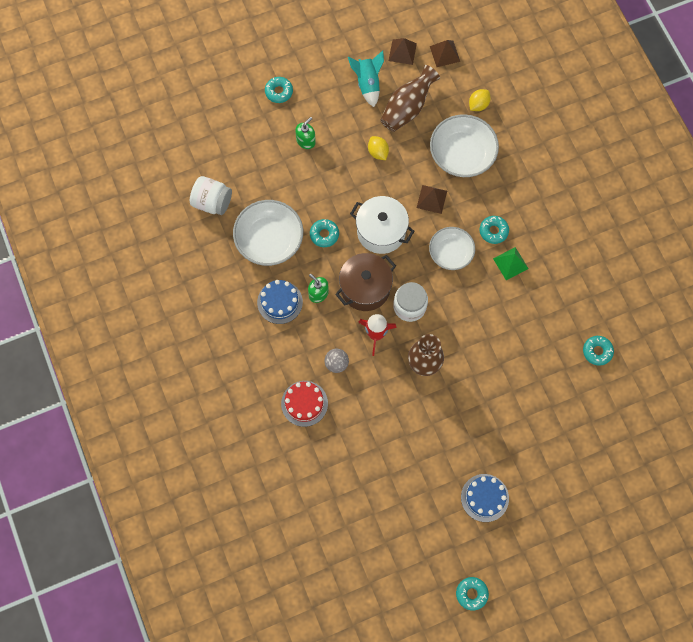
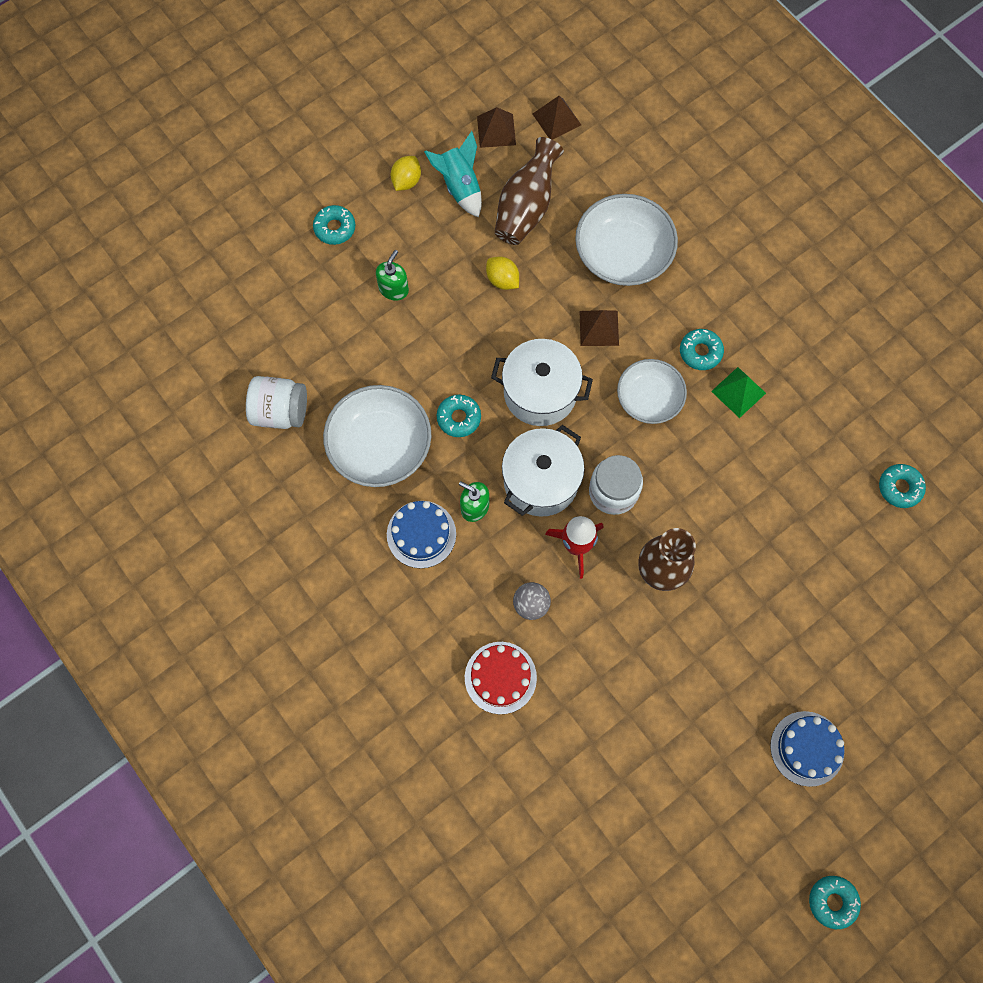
camera: 15 degrees left, 0 degrees up
(365, 288) = (541, 481): brown pot -> white pot
(478, 105) = (625, 179): yellow lemon -> yellow lemon (406, 181)

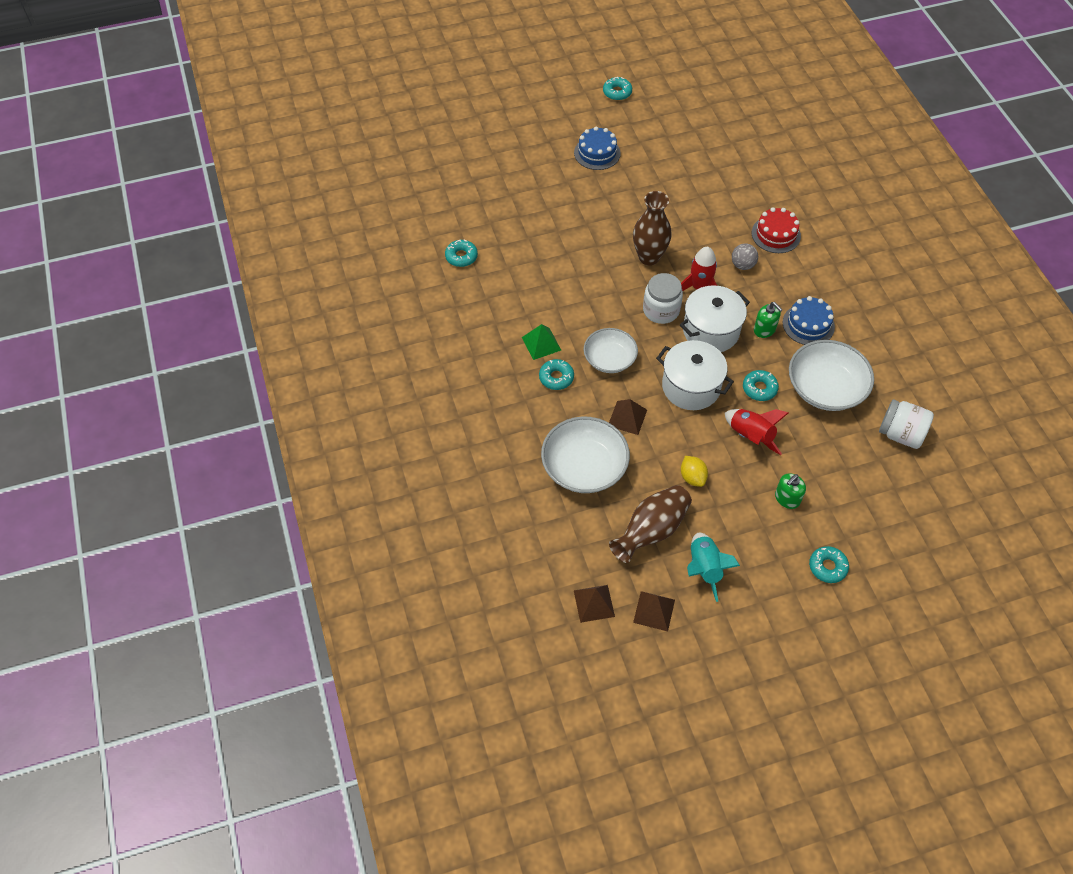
camera: 160 degrees left, 15 degrees down
(406, 181) = (752, 589): yellow lemon -> none
(452, 351) = (750, 436): none -> red rocket

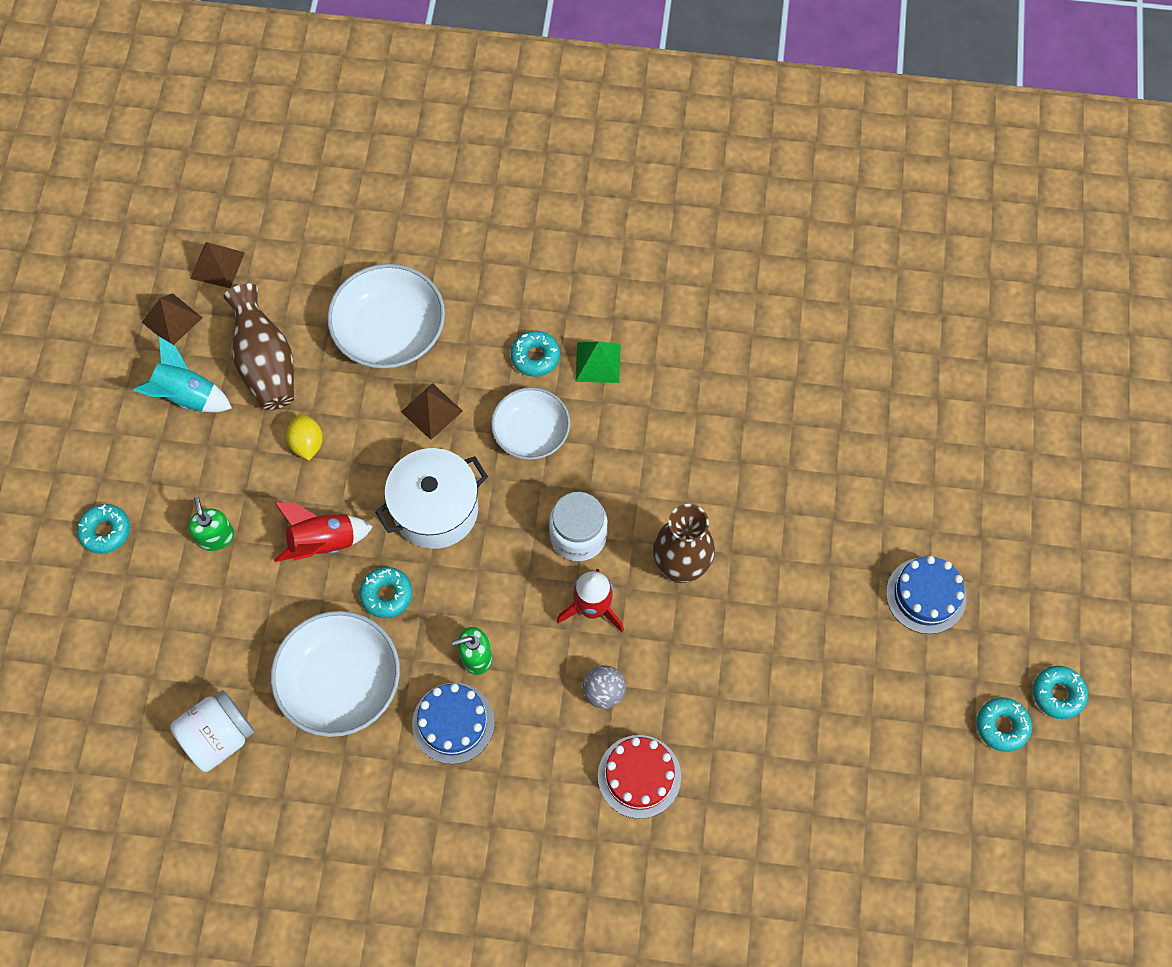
camera: 115 degrees right, 10 degrees up
(461, 256) = (794, 326): turquoise donut -> turquoise donut (1002, 726)
(692, 477) = (307, 443): yellow lemon -> yellow lemon turned 75 degrees clockwise
(711, 331) = (510, 583): white pot -> none

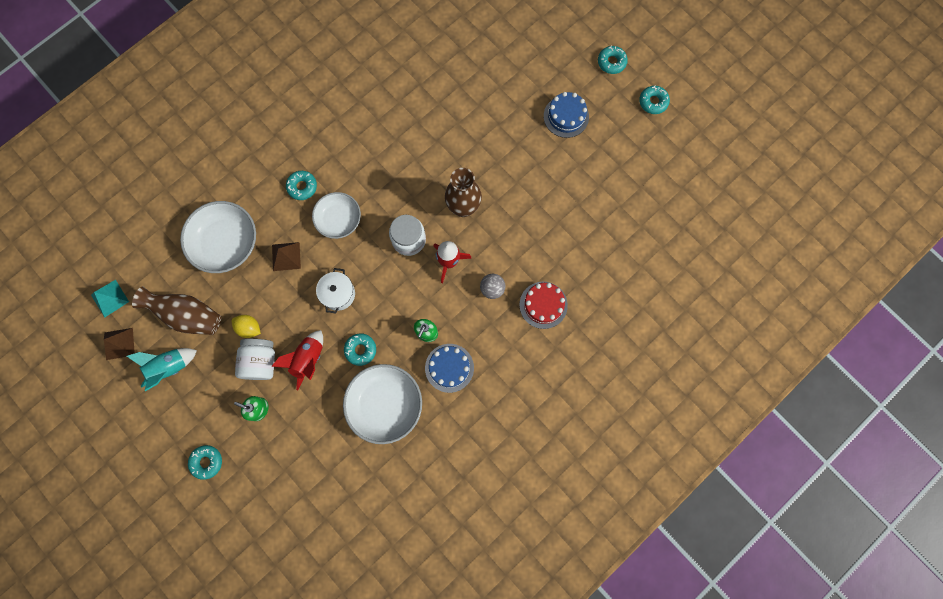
camera: 50 degrees left, 10 degrees up
(217, 265) = (110, 298): brown pyramid -> turquoise pyramid
(219, 737) = (363, 483): white jar -> white jar (261, 362)
(435, 510) = (338, 294): white pot -> white pot, size x0.65
(598, 362) = (331, 161): green pyramid -> none
(1002, 726) = (647, 136): turquoise donut -> turquoise donut (611, 62)

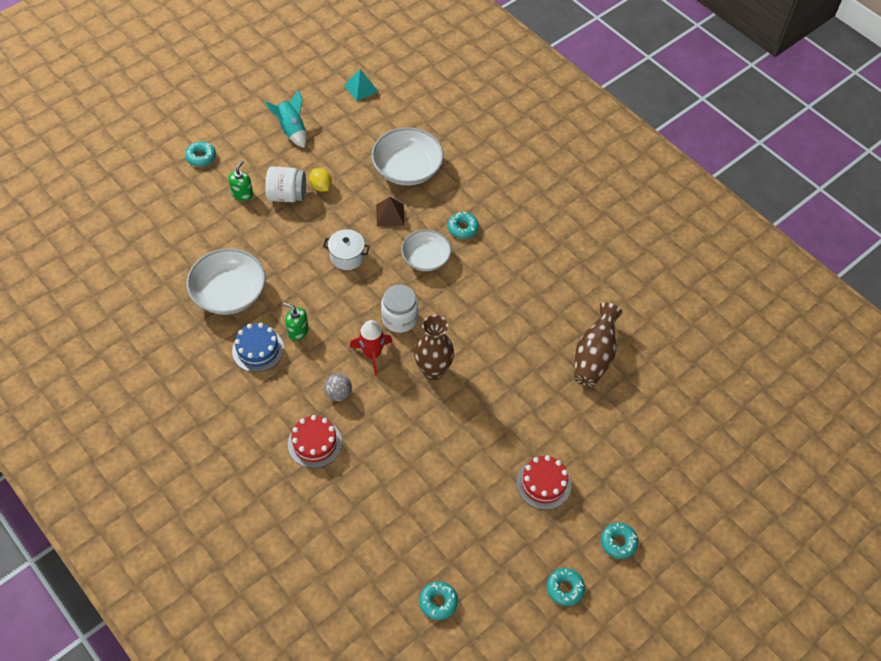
camera: 90 degrees right, 20 degrees down
(119, 343) = (318, 96): brown pyramid -> none
(188, 315) = (339, 142): brown vase -> brown vase (594, 357)
(249, 328) = (321, 186): yellow lemon -> yellow lemon turned 60 degrees counterclockwise
(308, 359) = (284, 231): red rocket -> none
(360, 350) = (287, 274): turquoise donut -> turquoise donut (438, 602)
(566, 116) = (543, 483): blue cake -> red cake

